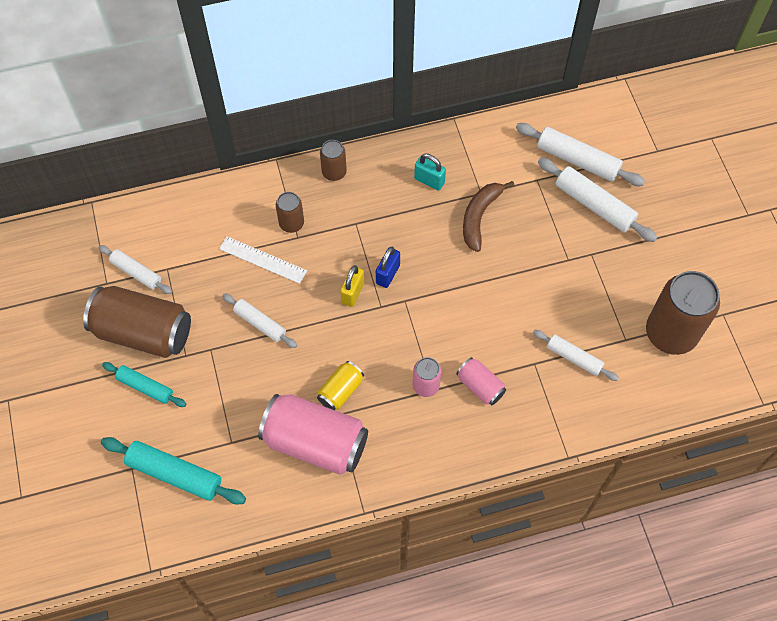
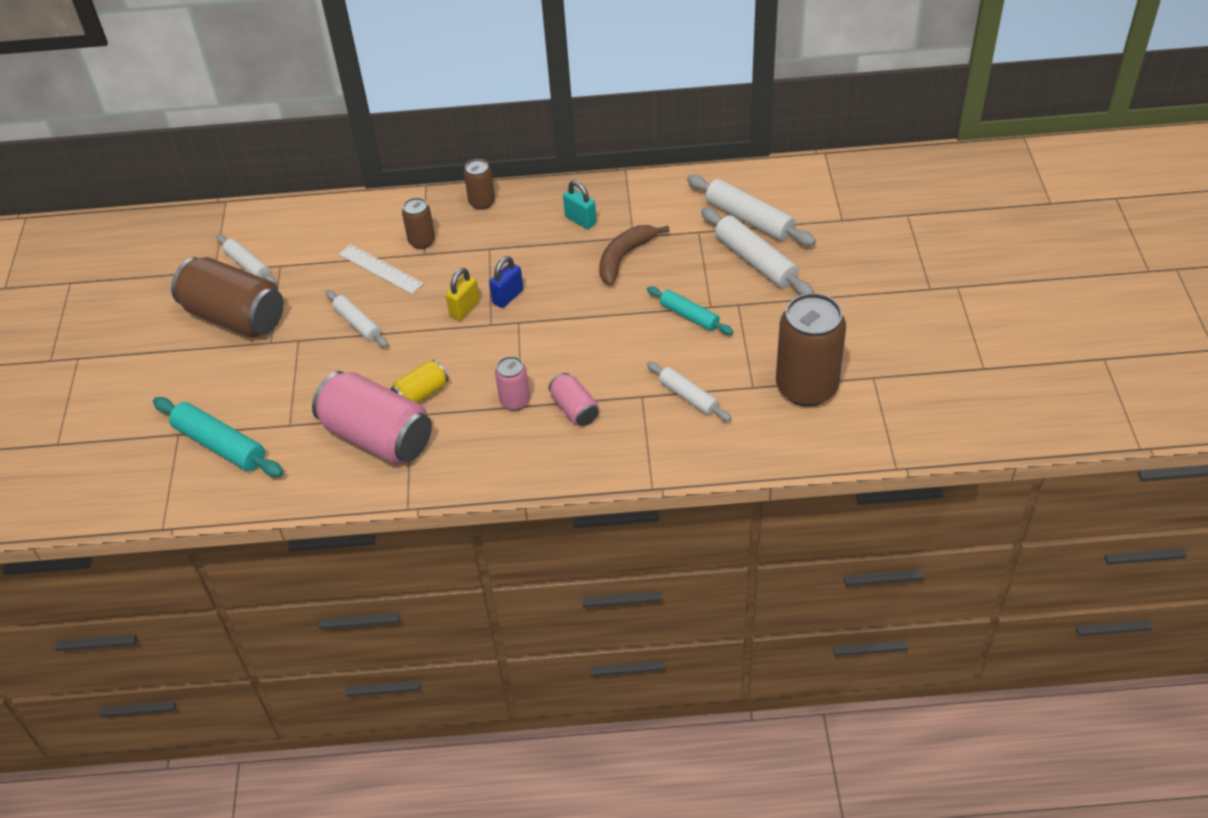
camera: 15 degrees right, 15 degrees down
(145, 387) = (219, 364): turquoise rolling pin -> turquoise rolling pin (689, 316)

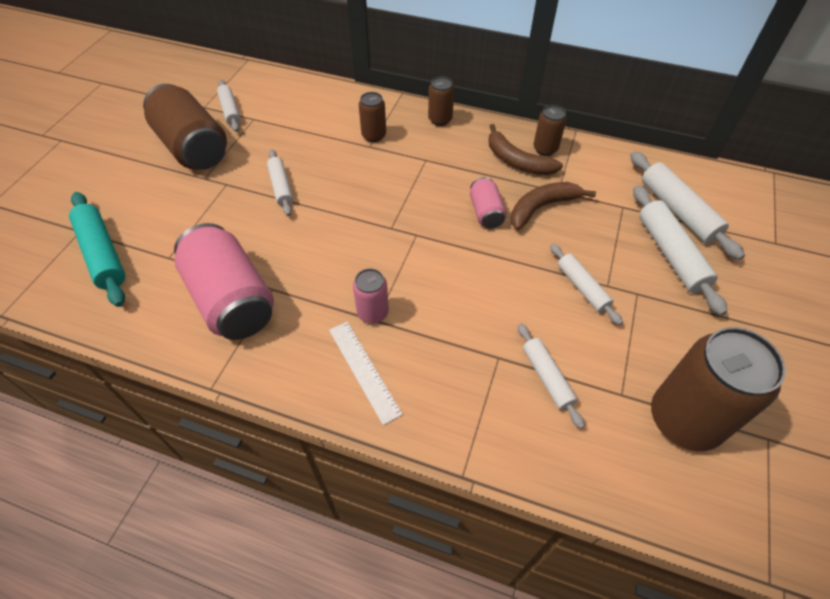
camera: 20 degrees right, 5 degrees up
(380, 269) = (327, 147): white ruler -> white ruler (364, 370)
(421, 394) = (294, 272): yellow can -> none
(465, 309) = (376, 205): yellow padlock -> none
(508, 296) = (419, 207): blue padlock -> none
(574, 409) = (425, 345): pink can -> pink can (486, 212)
(580, 220) = (517, 161): turquoise padlock -> brown banana
(603, 198) = (545, 149): none -> brown can
(689, 316) = (582, 288): turquoise rolling pin -> white rolling pin

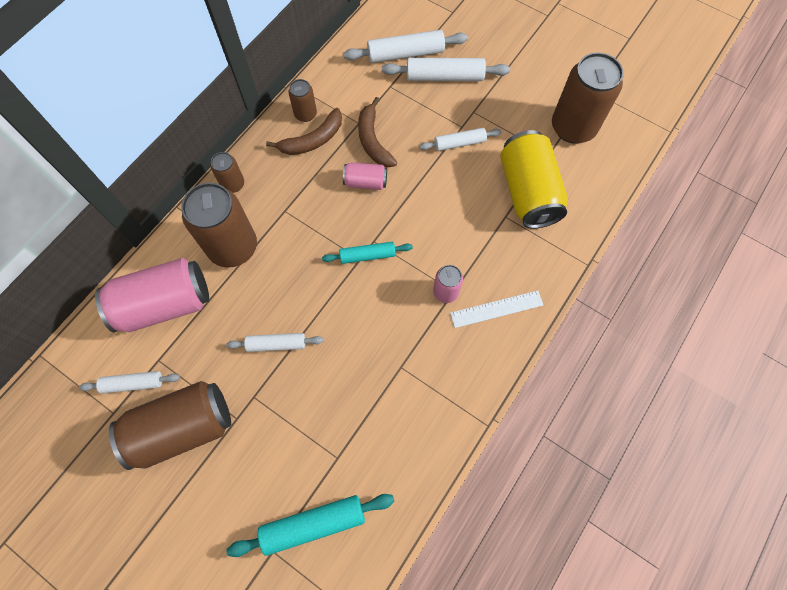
camera: 75 degrees left, 15 degrees up
(231, 299) = (403, 402): pink can -> pink can (164, 304)
(374, 135) = (233, 247): brown can -> brown can, size x2.02
(397, 233) = (367, 255): none -> turquoise rolling pin
(547, 377) = (528, 192): white rolling pin -> yellow can

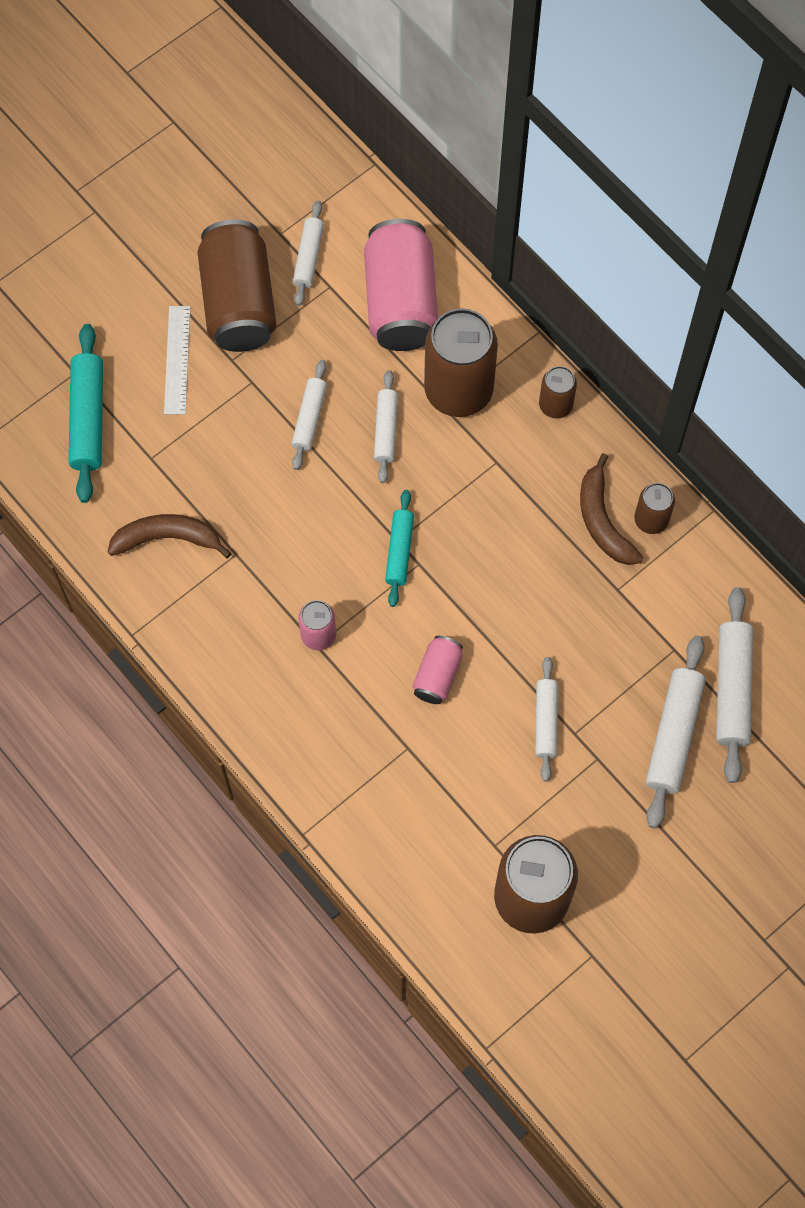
camera: 105 degrees right, 0 degrees up
(275, 288) = (386, 430): none -> white rolling pin
(365, 182) = (513, 575): pink can -> pink can (437, 675)
(373, 140) = (581, 602): brown banana -> brown banana (167, 538)
(496, 309) = (276, 692): white ruler -> white ruler (177, 360)
(528, 192) = (438, 792): yellow can -> none

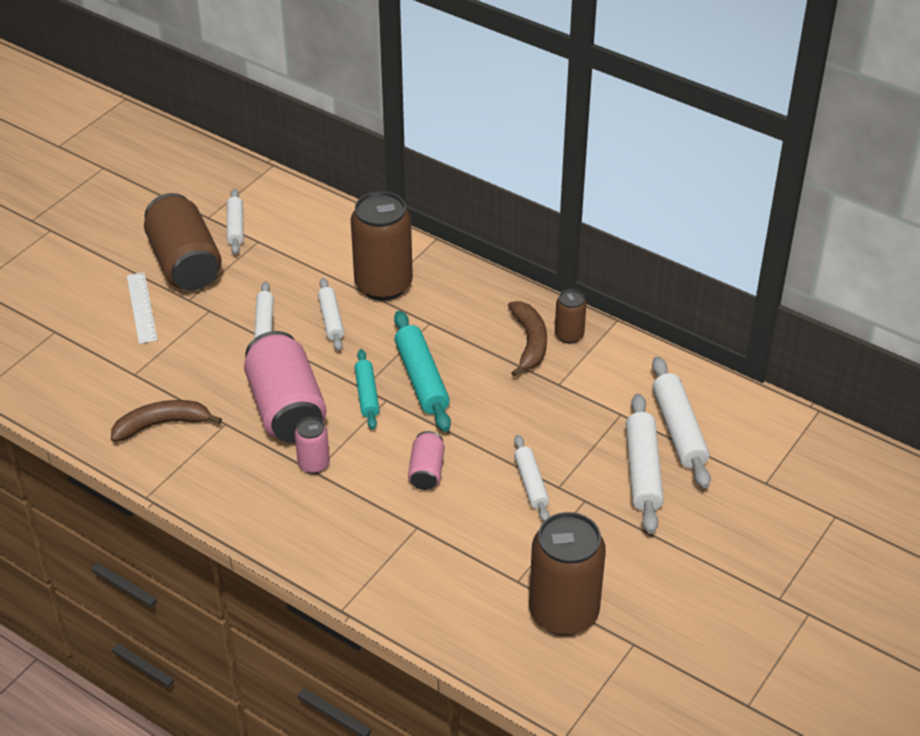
camera: 15 degrees left, 25 degrees down
(88, 418) = (73, 358): turquoise rolling pin -> turquoise rolling pin (421, 379)
(400, 302) = (319, 240): pink can -> pink can (286, 408)
(555, 405) = (465, 279): brown can -> none
(602, 520) = (529, 343): brown banana -> brown banana turned 150 degrees counterclockwise

